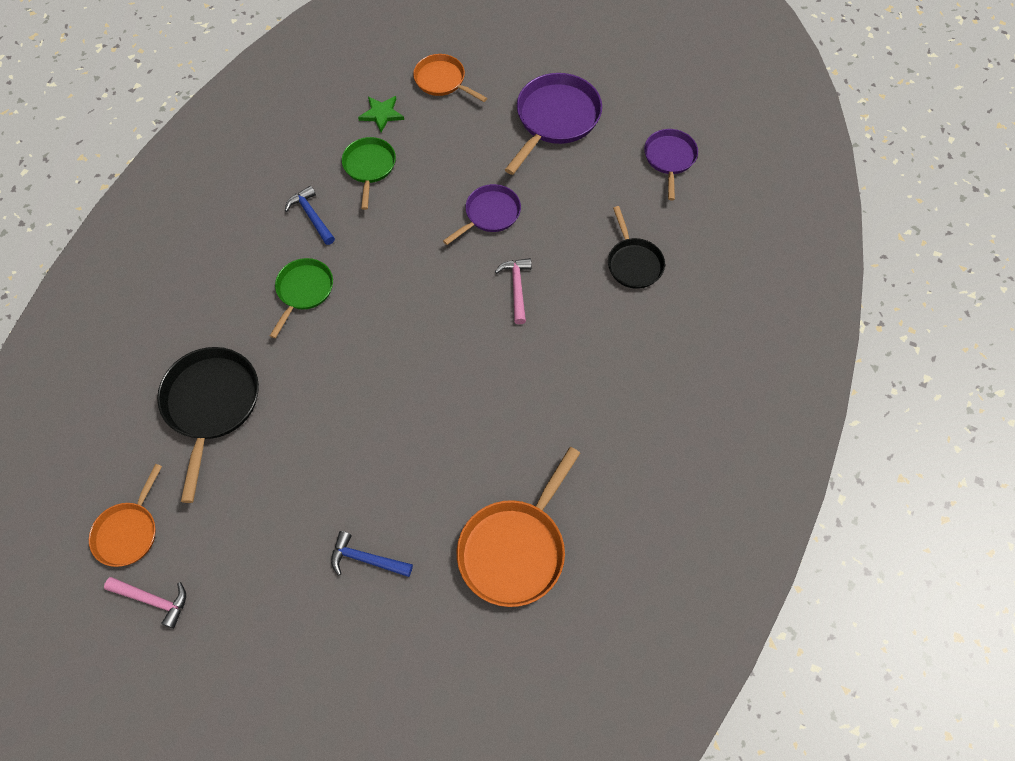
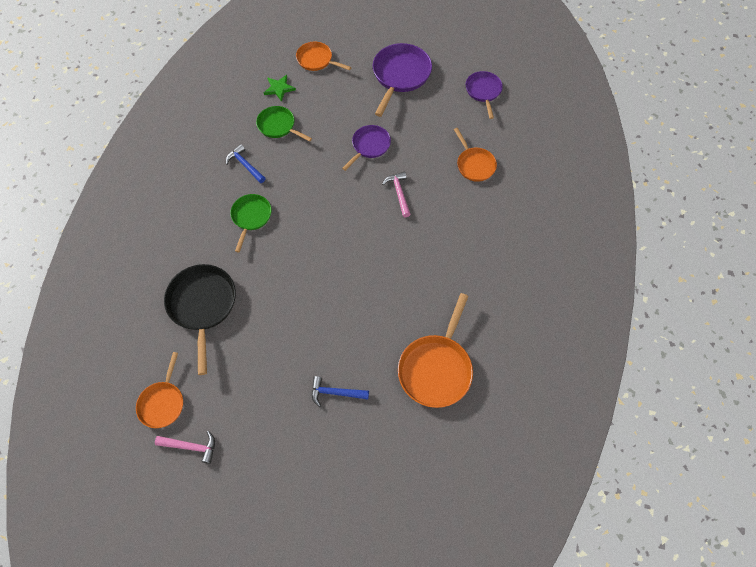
camera: 10 degrees left, 0 degrees up
(369, 167) = (278, 126): green pan -> green pan turned 45 degrees counterclockwise
(633, 263) = (474, 164): black pan -> orange pan

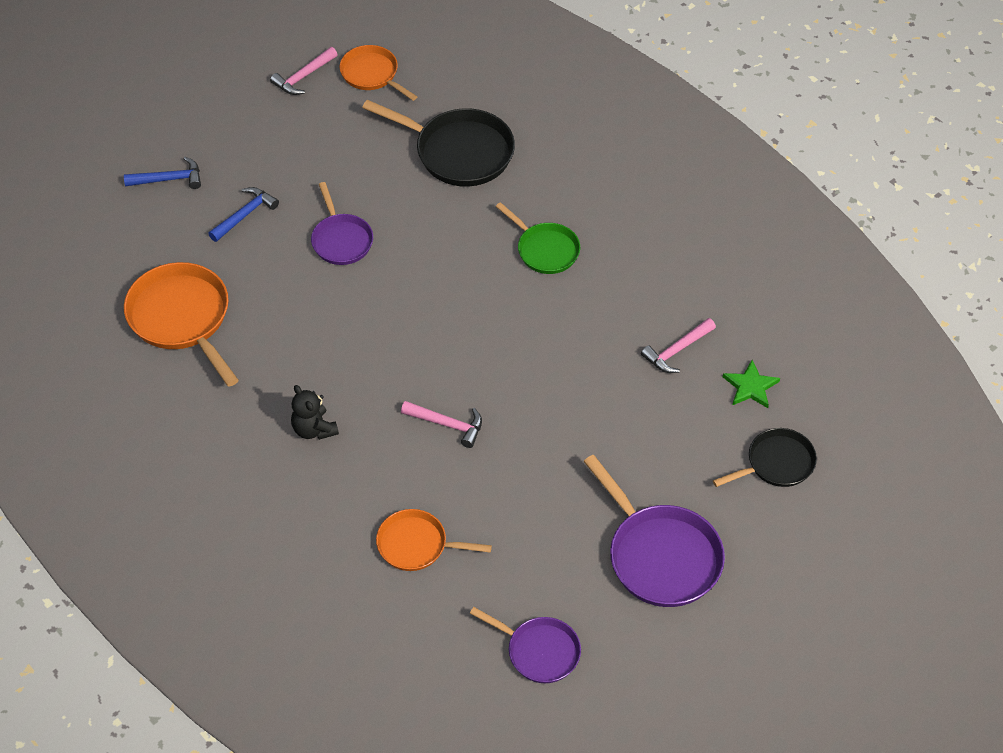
camera: 125 degrees right, 10 degrees down
(245, 165) = (636, 282): blue hammer -> blue hammer (169, 179)
(278, 126) = (677, 351): green pan -> pink hammer
(317, 60) = (776, 464): orange pan -> black pan
(369, 146) = (555, 436): purple pan -> purple pan (341, 240)
(450, 249) = (314, 429): none -> black teddy bear

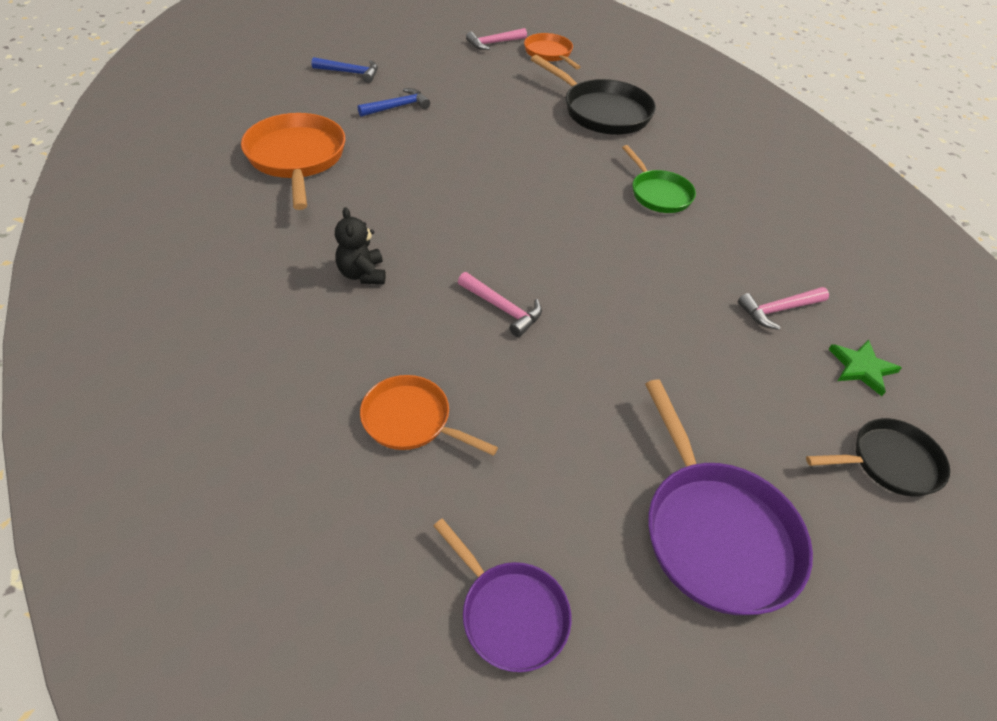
camera: 15 degrees right, 5 degrees down
(341, 240) = (470, 141): purple pan -> none

